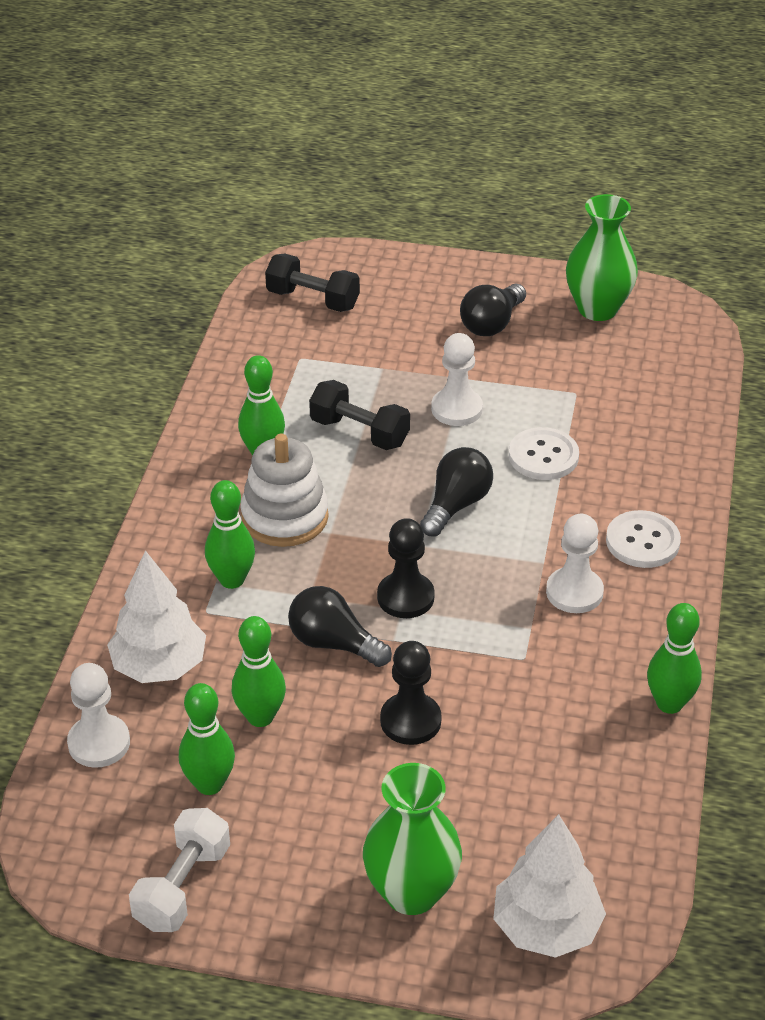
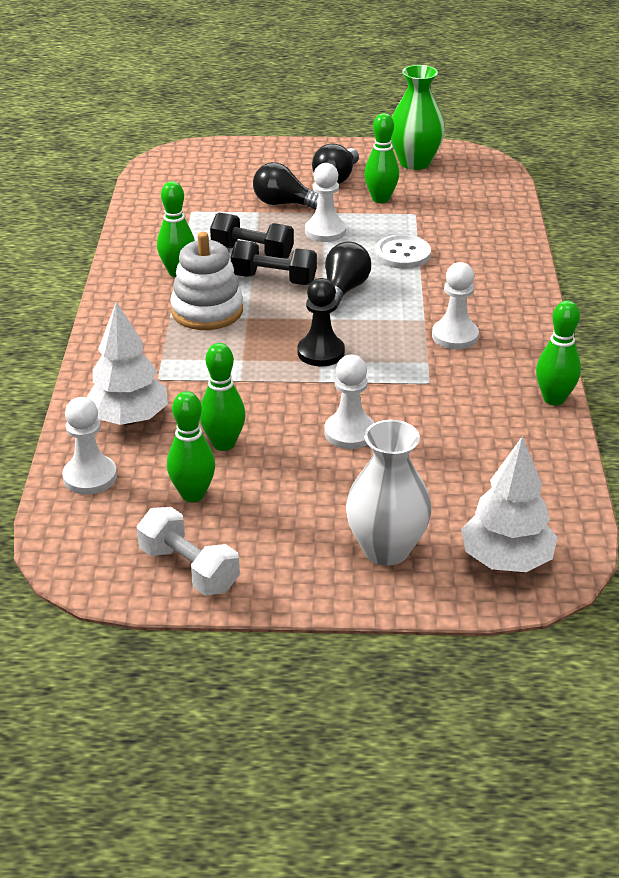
camera: 10 degrees left, 5 degrees down
(182, 886) = (189, 569): white dumbbell -> white dumbbell turned 60 degrees counterclockwise
(232, 580) = (174, 355): green bowling pin -> green bowling pin (380, 199)
(313, 300) = (191, 175): black dumbbell -> black dumbbell (274, 279)
(334, 643) = (271, 388): black light bulb -> black light bulb (284, 204)
(410, 721) = (349, 433): black pawn -> white pawn
(411, 892) = (386, 549): green vase -> white vase
(642, 541) = (497, 299): white button -> none

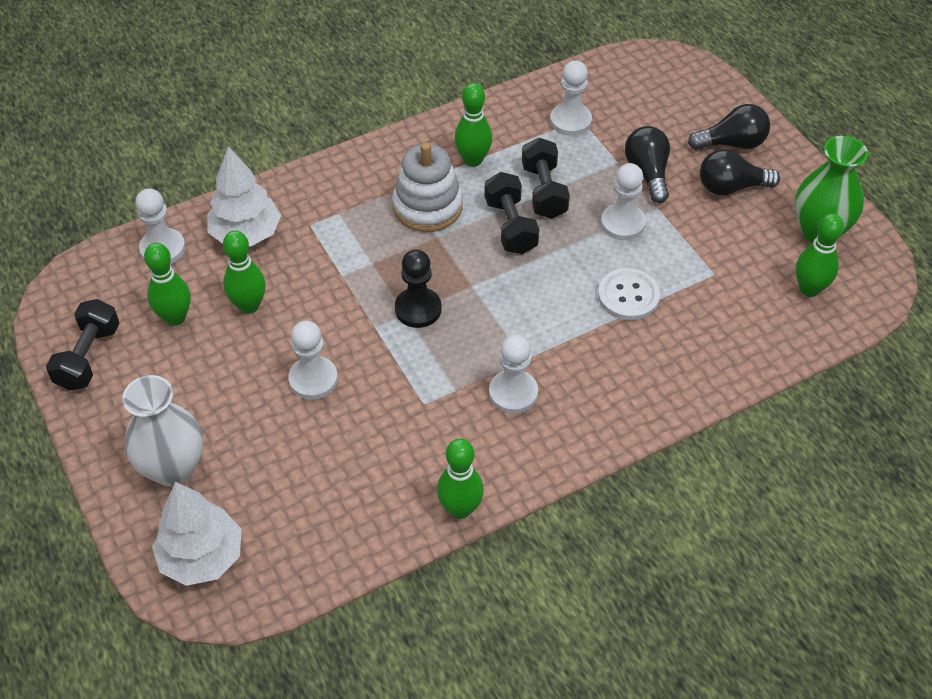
camera: 60 degrees right, 15 degrees up
(188, 215) = (570, 121): none -> white pawn
(189, 569) = (88, 357): white dumbbell -> black dumbbell
(343, 290) = (529, 281): black light bulb -> black light bulb (732, 143)
(380, 199) = (719, 236): green bowling pin -> green bowling pin (809, 289)

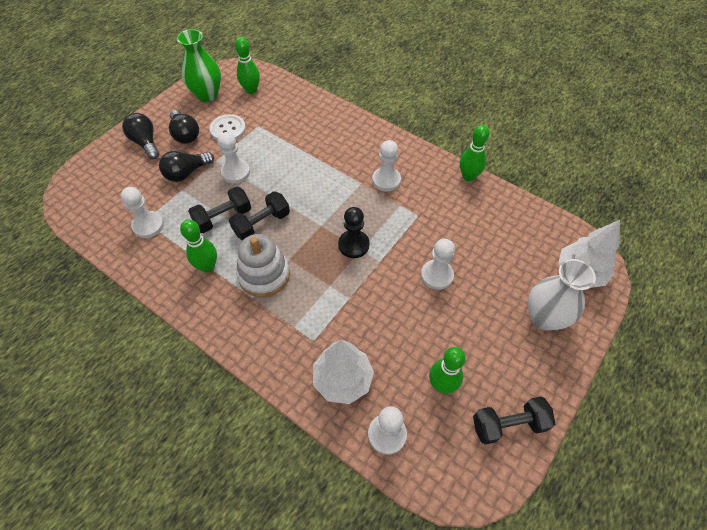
camera: 115 degrees left, 5 degrees up
(249, 306) = (404, 341): green bowling pin -> none
(628, 296) = (292, 154): white button -> white button (228, 129)

